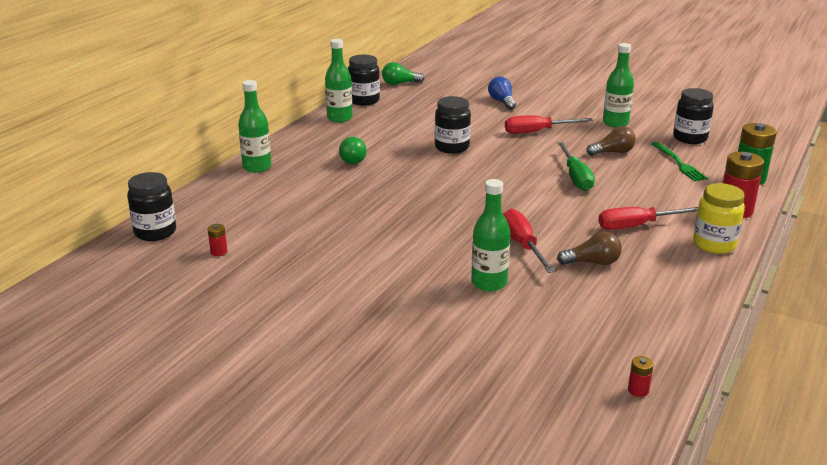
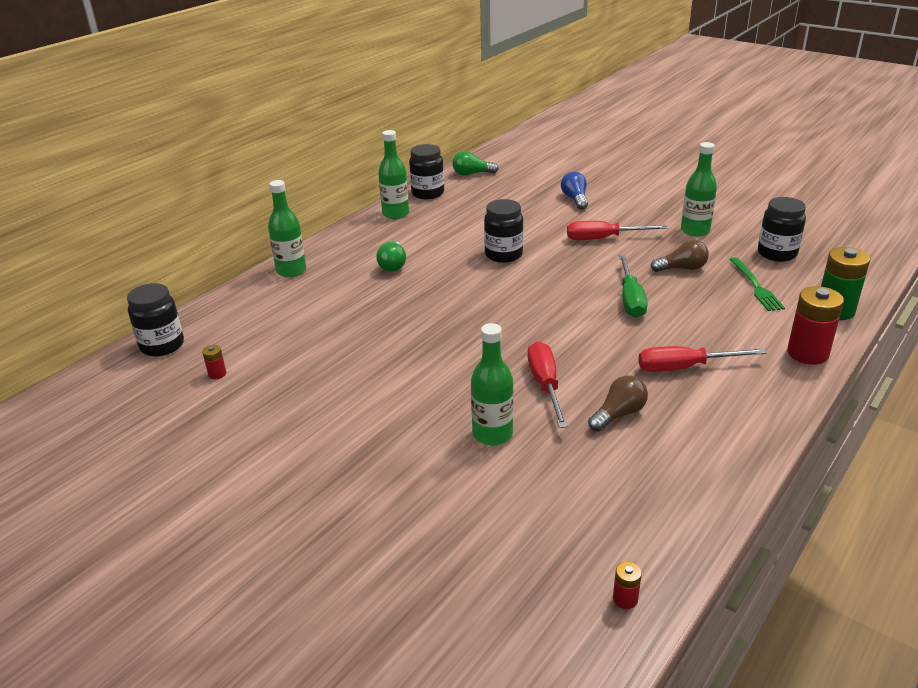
camera: 10 degrees right, 5 degrees up
(592, 263) = (618, 414): brown light bulb -> brown light bulb turned 45 degrees counterclockwise
(714, 244) = (770, 399): yellow jar -> none

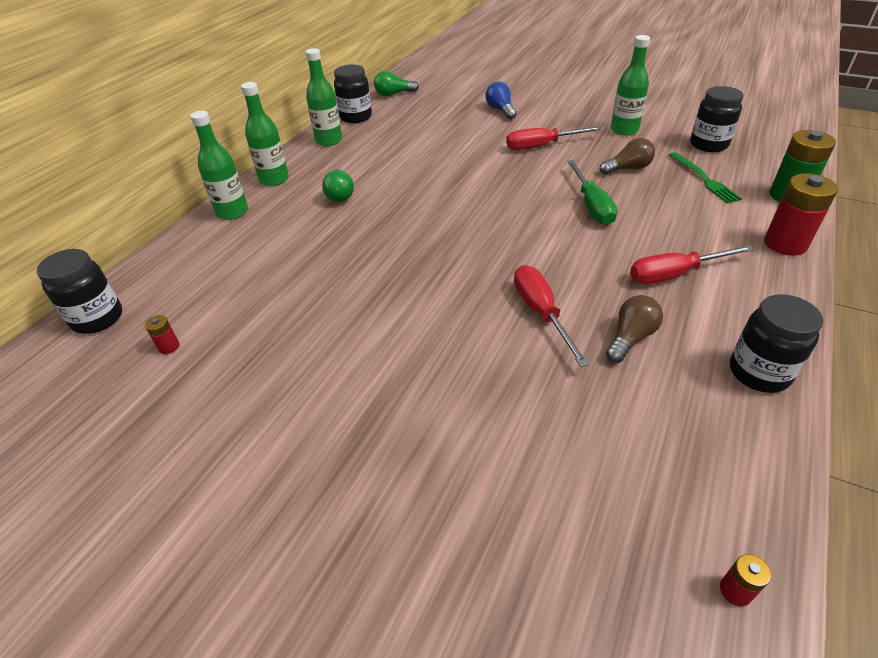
camera: 10 degrees left, 10 degrees up
(492, 434) = (504, 382): green bottle -> green bottle (274, 179)
(503, 255) = (450, 172): black jar -> black jar (759, 372)

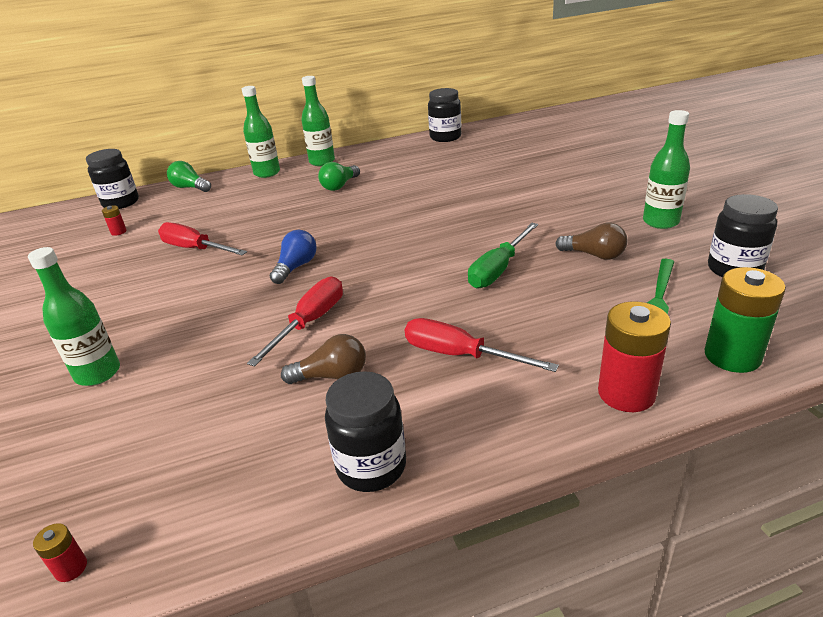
camera: 45 degrees right, 10 degrees down
(329, 140) = (398, 148): green bottle -> green bottle (98, 373)
(394, 94) = (504, 129): green light bulb -> green light bulb (190, 188)
(500, 110) = (569, 166): blue light bulb -> blue light bulb (296, 267)
(541, 146) = (549, 207): red screwdriver -> red screwdriver (195, 249)

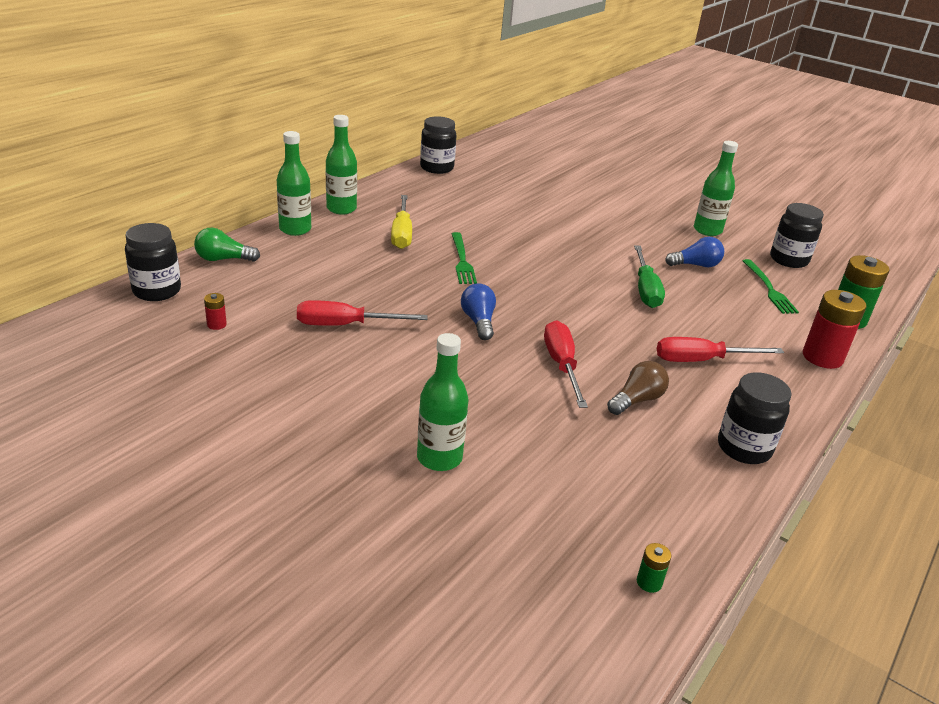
camera: 40 degrees left, 0 degrees up
(71, 568) = (649, 582): red battery -> green battery
(340, 186) = (402, 234): green light bulb -> yellow screwdriver
(357, 214) = (462, 260): none -> green fork
(594, 255) = (695, 265): brown light bulb -> blue light bulb

